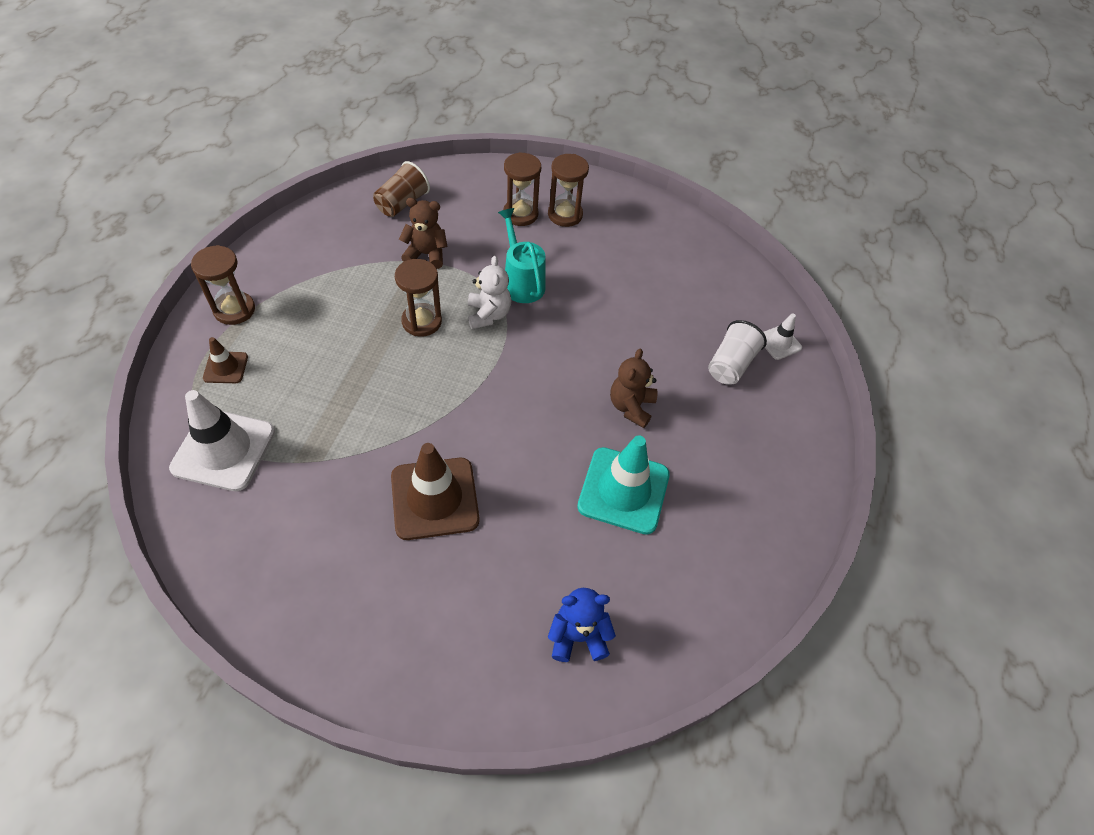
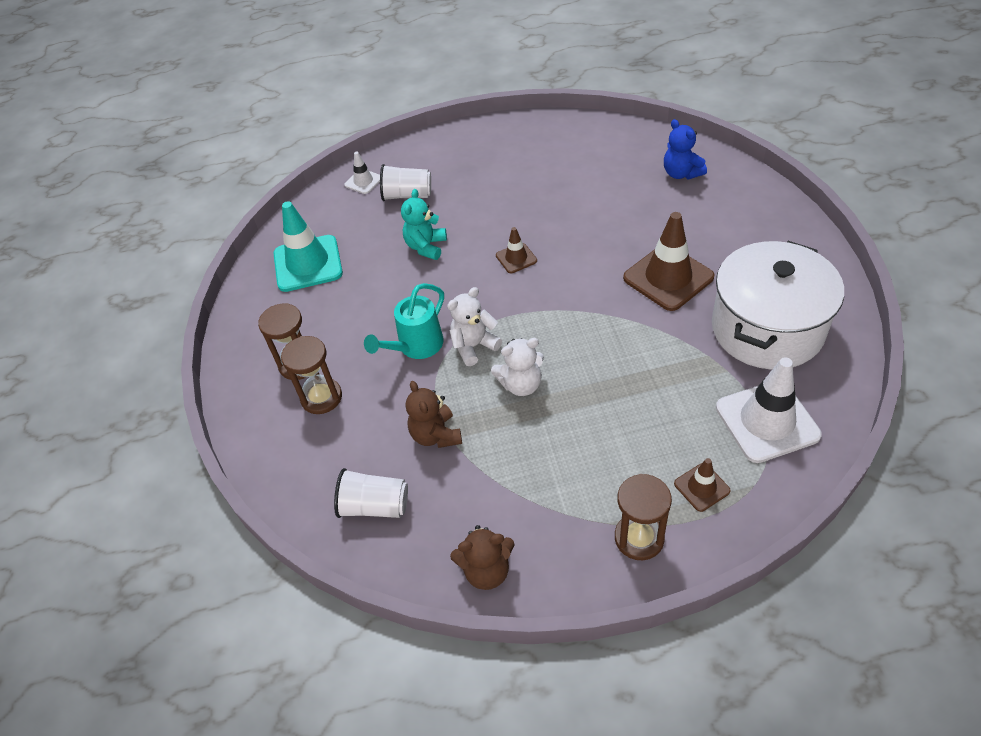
camera: 110 degrees left, 5 degrees down
(300, 530) = (767, 328): none -> white pot
(402, 203) = (375, 506): brown cup -> white cup
(421, 321) = (521, 384): brown hourglass -> white teddy bear
(567, 397) = (516, 258): none -> brown traffic cone
(623, 490) = (566, 198): turquoise traffic cone -> turquoise traffic cone (308, 263)
(631, 407) = (493, 224): brown teddy bear -> brown teddy bear (486, 570)
(639, 343) = (426, 247): none -> turquoise teddy bear

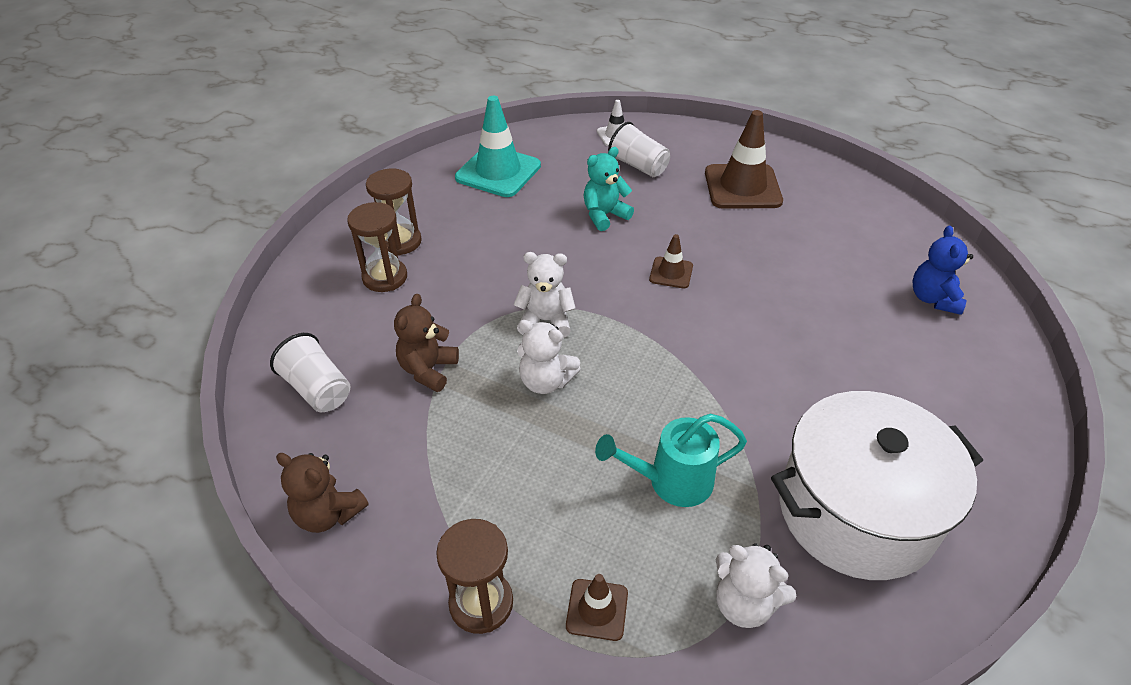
camera: 35 degrees right, 5 degrees down
(416, 347) = (499, 288): turquoise watering can -> turquoise watering can (671, 481)
(668, 277) = (801, 386): brown traffic cone -> brown traffic cone (742, 187)
(767, 421) = (744, 604): white traffic cone -> white teddy bear

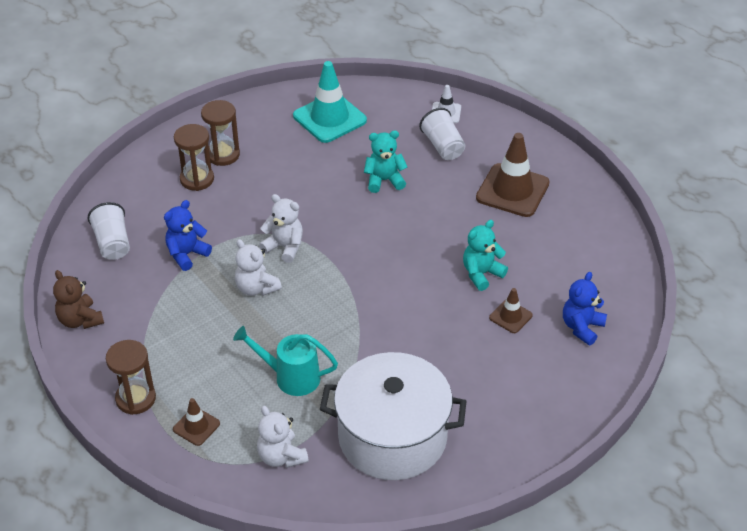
camera: 25 degrees right, 0 degrees up
(428, 370) = (187, 254): brown teddy bear -> blue teddy bear
(671, 273) = (399, 242): brown traffic cone -> brown traffic cone (510, 316)
(785, 278) = (481, 274): none -> turquoise teddy bear

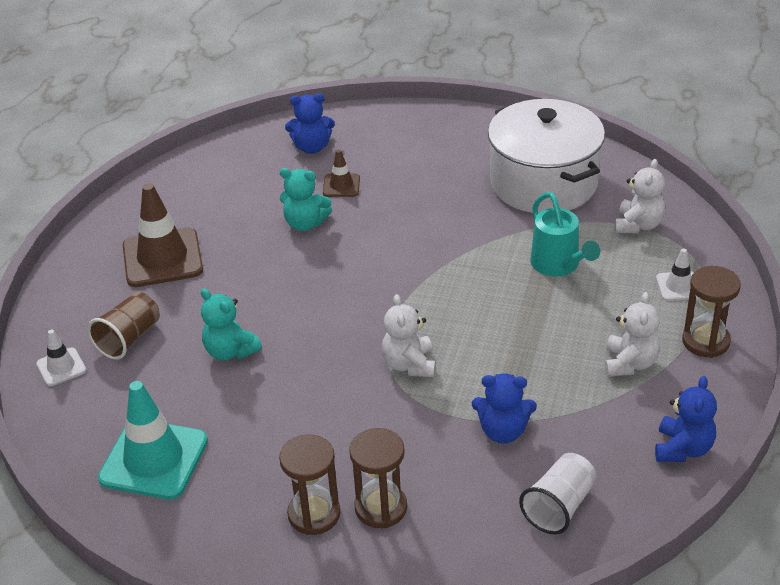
camera: 125 degrees left, 5 degrees down
(80, 320) = (683, 449): brown teddy bear -> blue teddy bear
(196, 426) = (678, 286): brown traffic cone -> white traffic cone
(256, 288) = (486, 350): white teddy bear -> white teddy bear (630, 363)
(443, 146) = (129, 338): white cup -> brown cup

